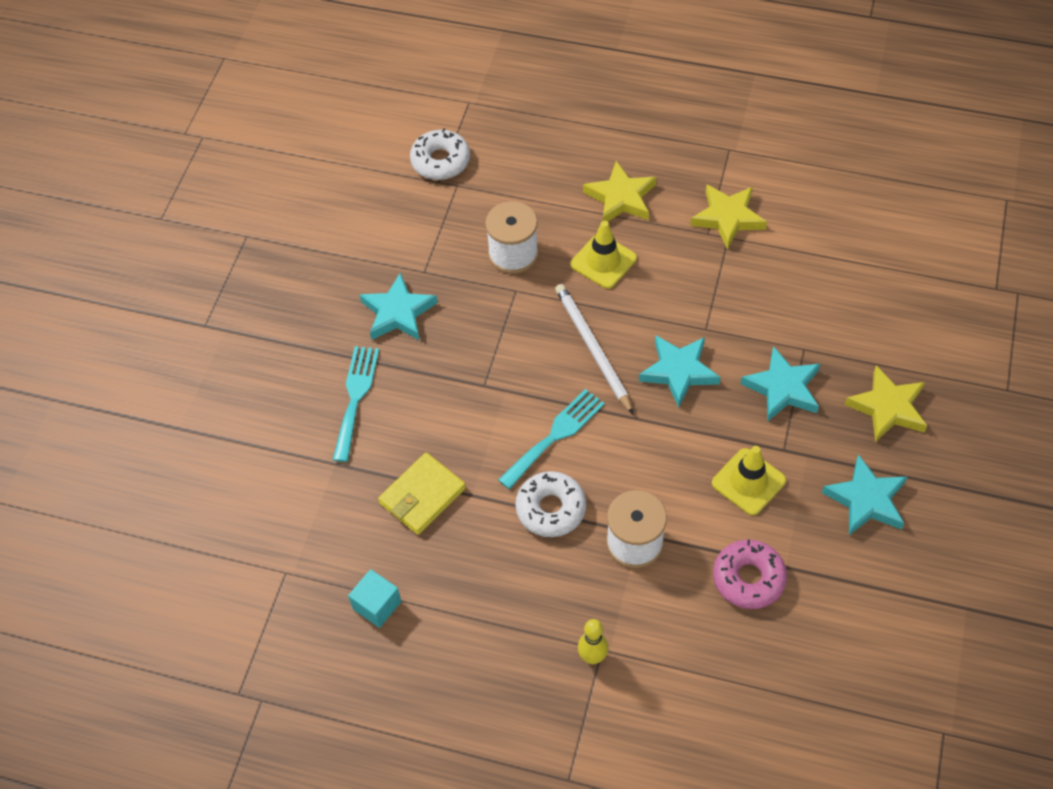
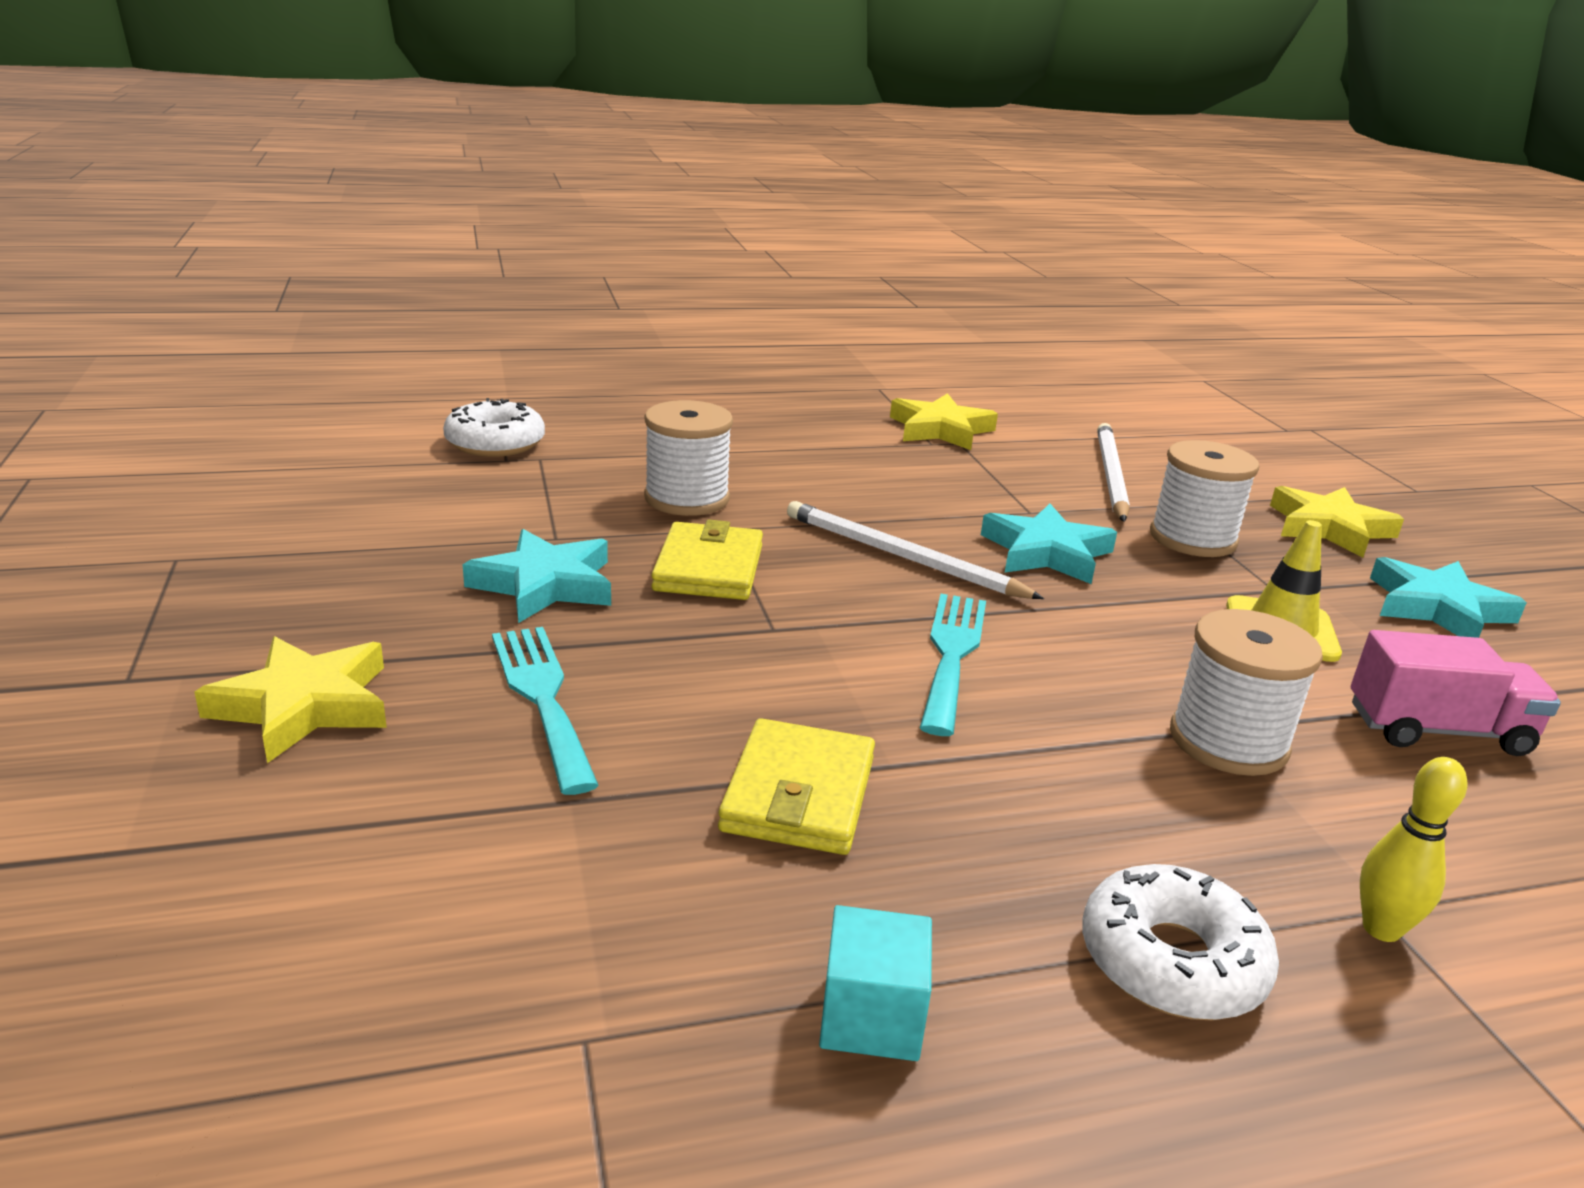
camera: 35 degrees left, 30 degrees down
(484, 325) = (709, 568): none -> yellow wallet
(551, 509) = (1048, 741): white donut -> white donut (1172, 961)
(603, 261) = (825, 483): yellow traffic cone -> none
(621, 198) = (789, 435): yellow star -> yellow star (304, 706)
(748, 578) = (1437, 730): pink donut -> pink truck
(782, 388) = (1192, 538): turquoise star -> white spool
(796, 306) = (1110, 475): none -> white pencil

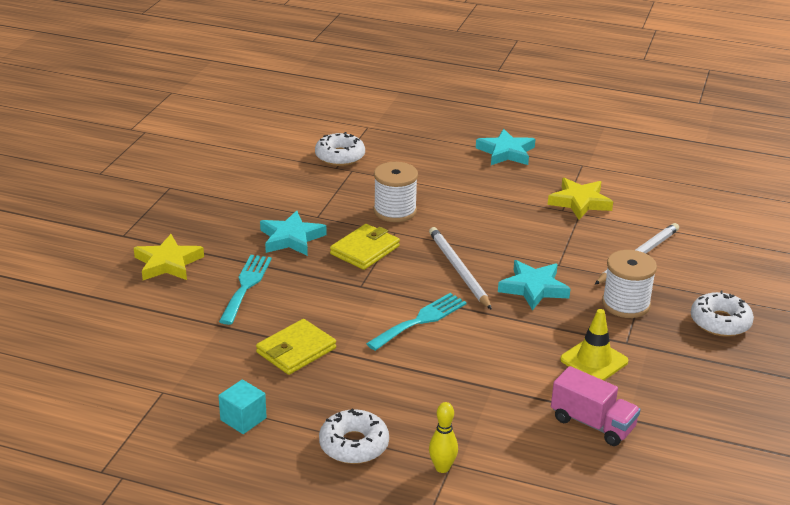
camera: 35 degrees right, 5 degrees up
(1228, 741) = (487, 393): white spool -> none
(1329, 528) = (720, 322): yellow star -> white donut
(1438, 608) = (702, 379): turquoise star -> turquoise star (506, 152)

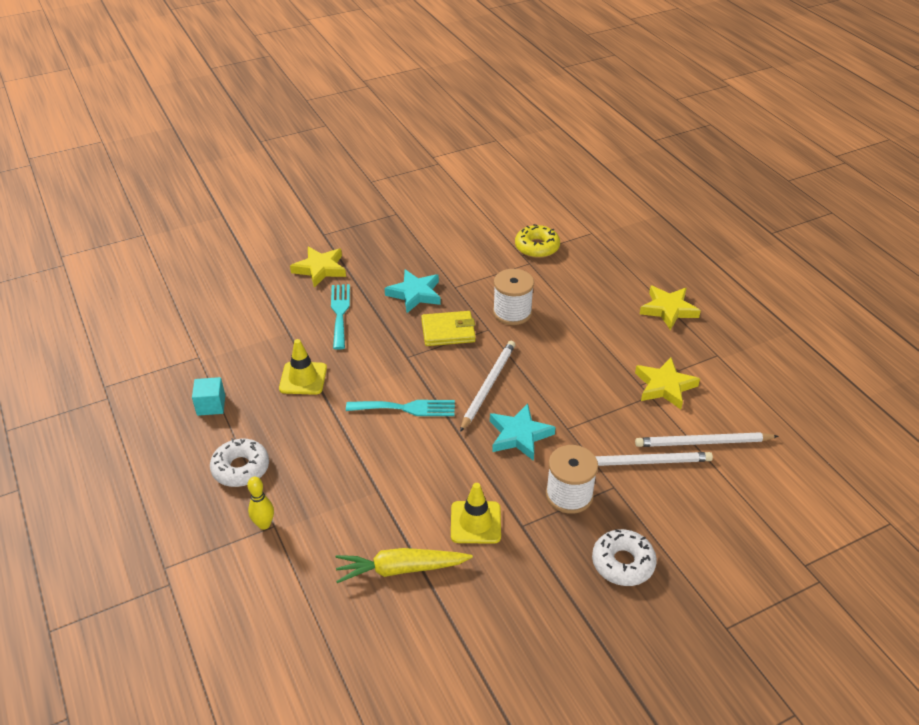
camera: 45 degrees right, 10 degrees up
(246, 286) = (340, 313): turquoise fork -> turquoise fork turned 60 degrees counterclockwise
(296, 350) = (303, 378): yellow wallet -> yellow traffic cone
(340, 156) = (537, 247): white donut -> yellow donut
(506, 152) = (668, 310): turquoise star -> yellow star
(592, 424) = (400, 569): pink truck -> yellow carrot
(655, 223) = (703, 442): none -> white pencil

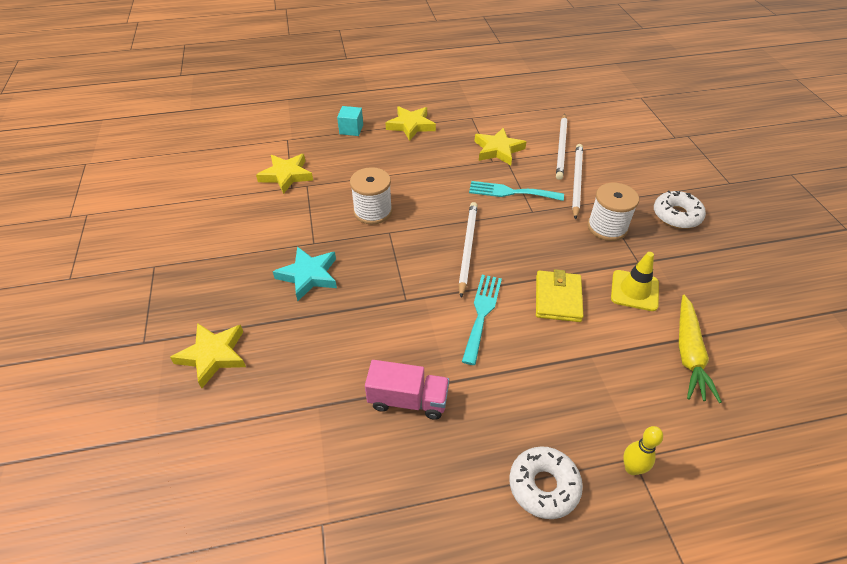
camera: 75 degrees left, 5 degrees up
(211, 405) = (425, 513): turquoise cube -> turquoise cube (351, 129)
(303, 378) = (408, 400): yellow traffic cone -> pink truck
(340, 313) = (307, 347): turquoise fork -> turquoise fork (511, 192)
(448, 331) = (380, 261): yellow wallet -> yellow wallet (558, 298)
(488, 386) = (467, 248): white pencil -> white pencil turned 60 degrees clockwise
(519, 435) = (535, 241): turquoise star -> none
(537, 247) = (286, 175): yellow donut -> yellow star

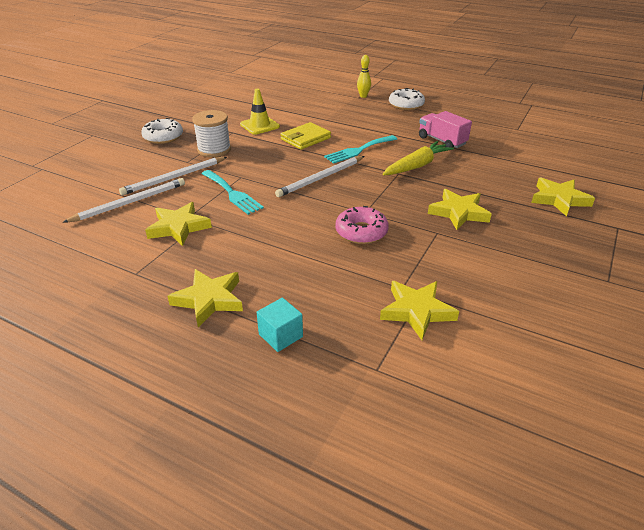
camera: 140 degrees left, 10 degrees down
(308, 275) = (459, 212): turquoise star -> yellow star
(373, 211) = (361, 232): white spool -> pink donut
(689, 354) = (280, 104): yellow carrot -> yellow carrot (417, 166)

